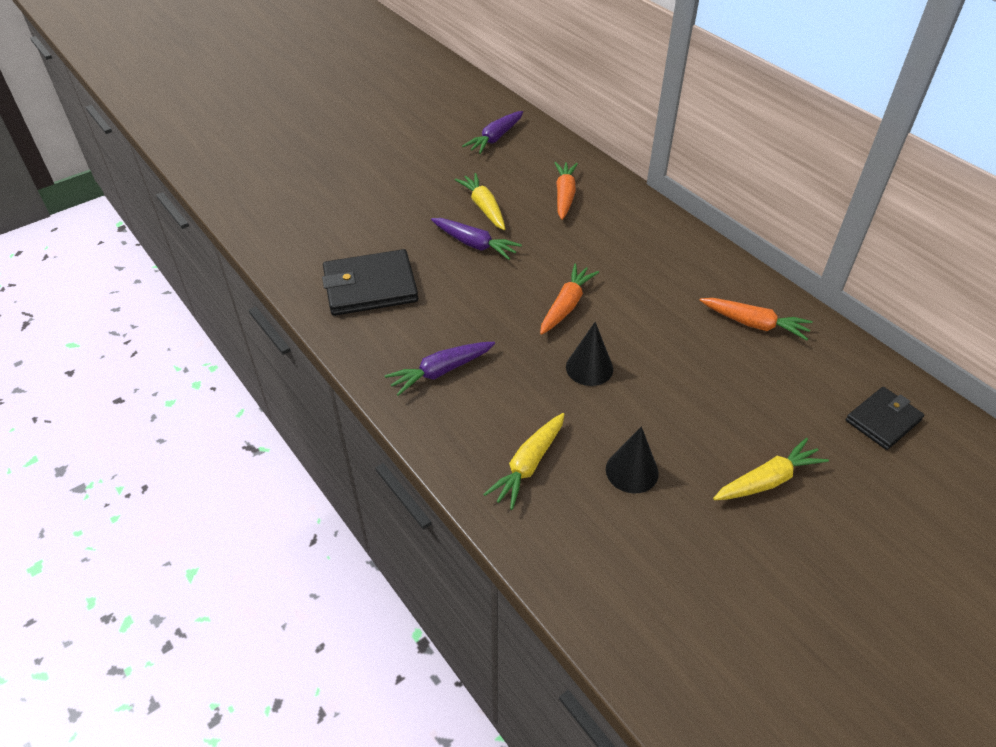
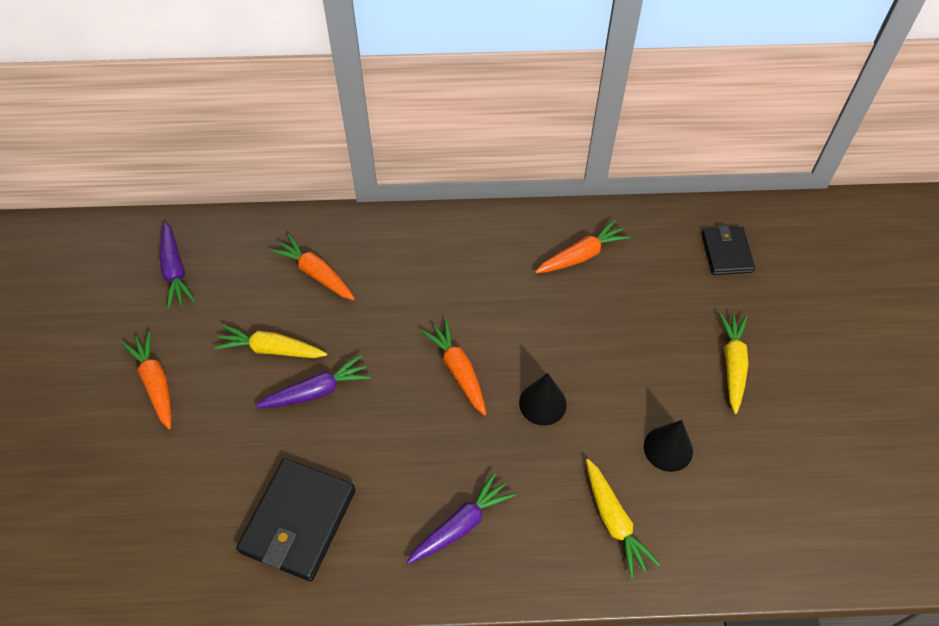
camera: 55 degrees left, 10 degrees up
(408, 174) = (155, 383): none -> orange carrot
(441, 371) = (461, 525): purple carrot -> purple carrot turned 135 degrees counterclockwise

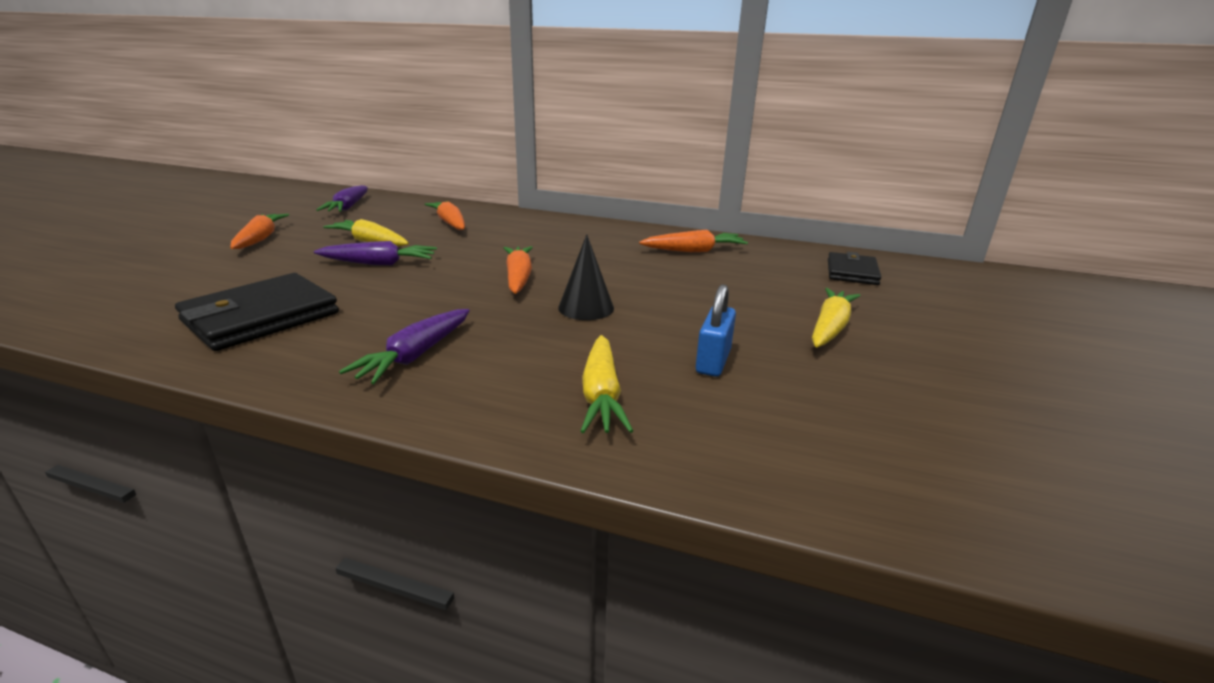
camera: 20 degrees right, 30 degrees down
(461, 525) = (415, 355): purple carrot -> purple carrot turned 135 degrees clockwise
(668, 448) = (713, 361): black cone -> blue padlock

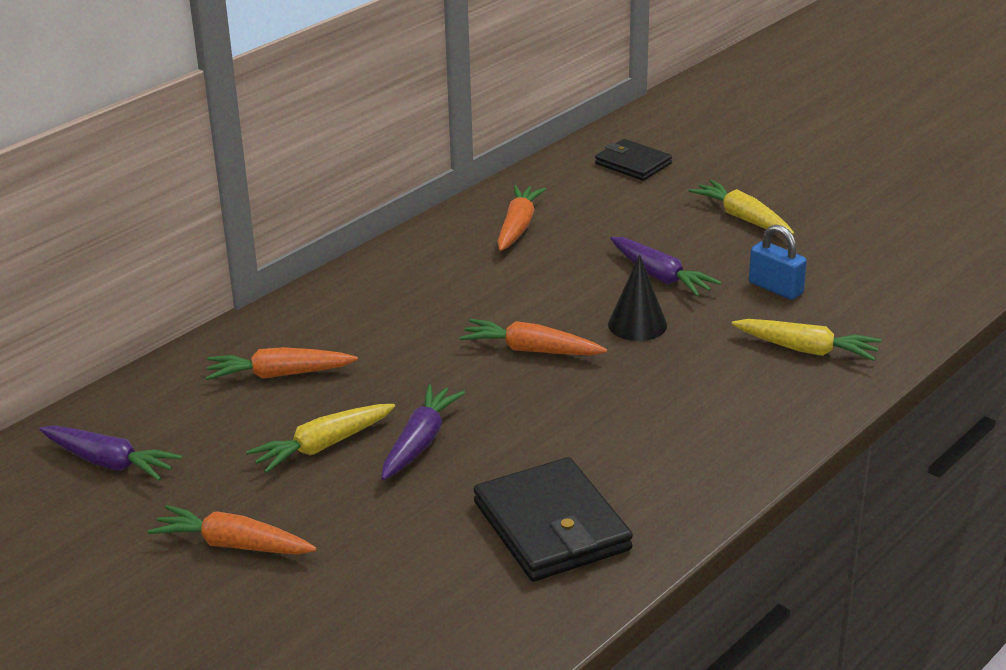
camera: 65 degrees left, 5 degrees up
(415, 355) = (695, 431): purple carrot -> purple carrot (660, 276)

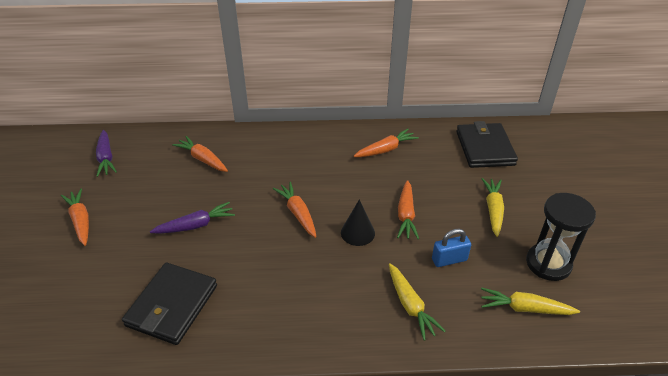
camera: 45 degrees right, 10 degrees up
(323, 446) = (166, 201): yellow carrot -> yellow carrot (525, 308)
(633, 164) = (485, 148): black wallet -> black wallet, size x1.63
(660, 276) = (406, 215): purple carrot -> orange carrot
(775, 288) = (449, 260): blue padlock -> blue padlock turned 75 degrees clockwise
(870, 233) = (548, 263): none -> black hourglass

